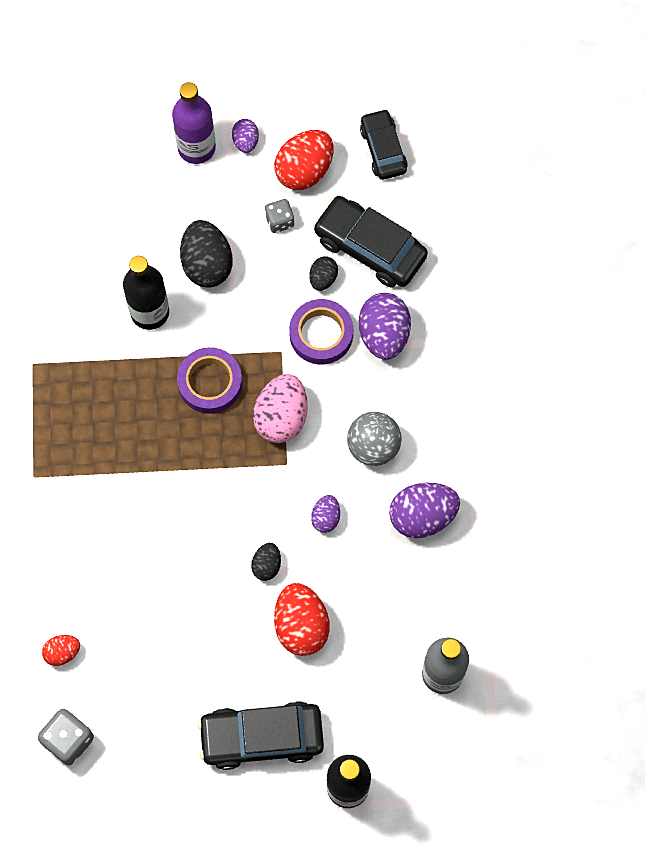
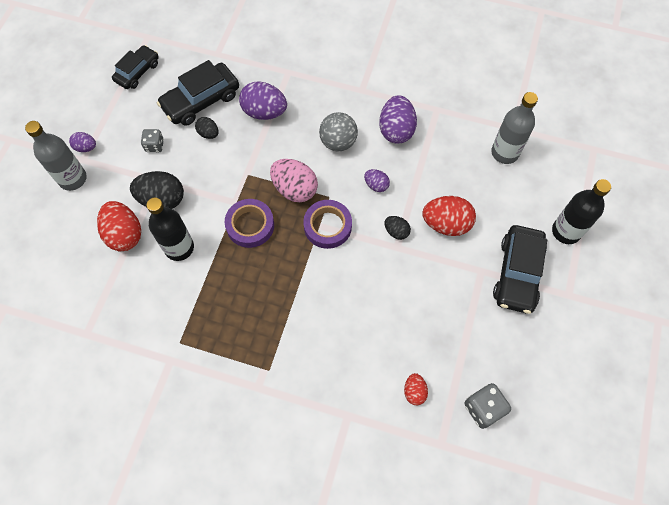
camera: 70 degrees left, 5 degrees down
(196, 148) = (73, 179): purple bottle -> grey bottle
(304, 170) = (127, 120): red egg -> red egg (124, 234)
(321, 334) = (247, 147): purple tape -> purple tape (327, 226)
(383, 149) = (137, 72): black car -> black car turned 120 degrees clockwise

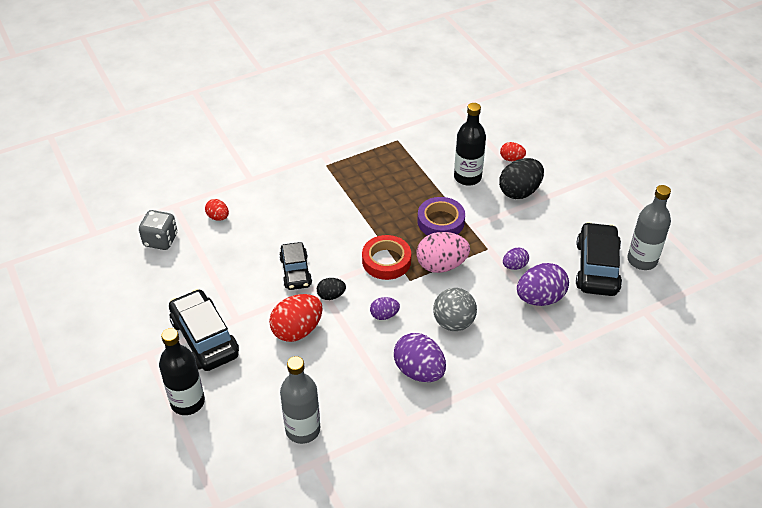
camera: 135 degrees right, 20 degrees down
(73, 179) = (592, 159): grey bottle -> grey bottle (642, 260)
(86, 147) = (617, 180): purple egg -> purple egg (514, 266)
(124, 234) = (511, 159): red egg -> red egg, size x0.54
(137, 72) = (673, 249): black car -> black car (296, 271)
(154, 146) = (577, 215): grey dice -> none
(208, 133) = (555, 251): black egg -> none
(327, 226) = (386, 261): purple tape -> red tape

